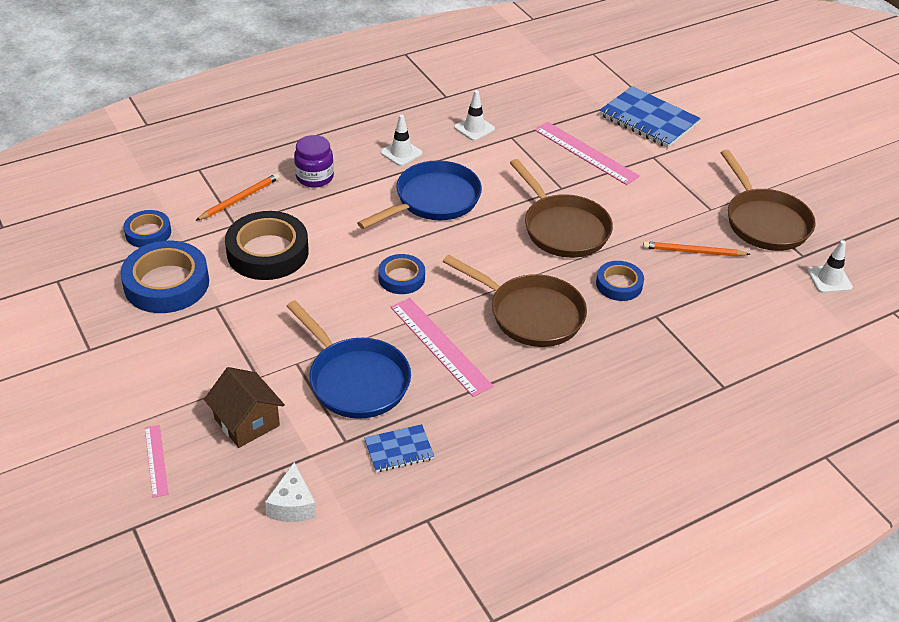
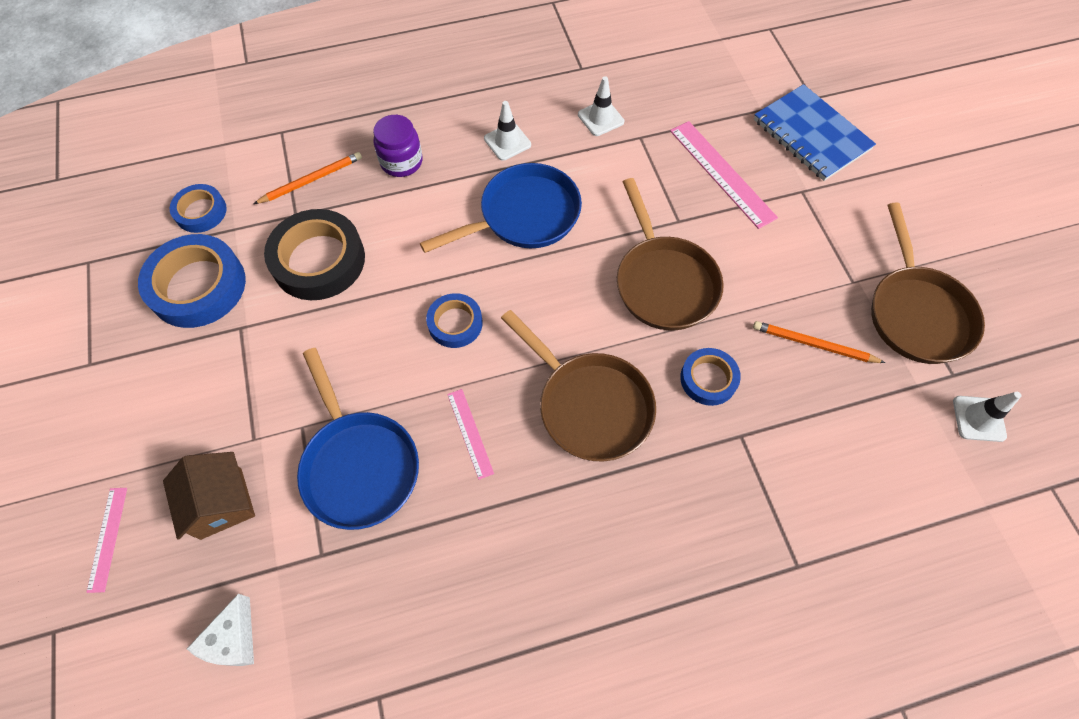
camera: 15 degrees right, 20 degrees up
(399, 450) = (377, 582): blue notebook -> none
(440, 346) = (470, 433): pink ruler -> pink ruler, size x0.56

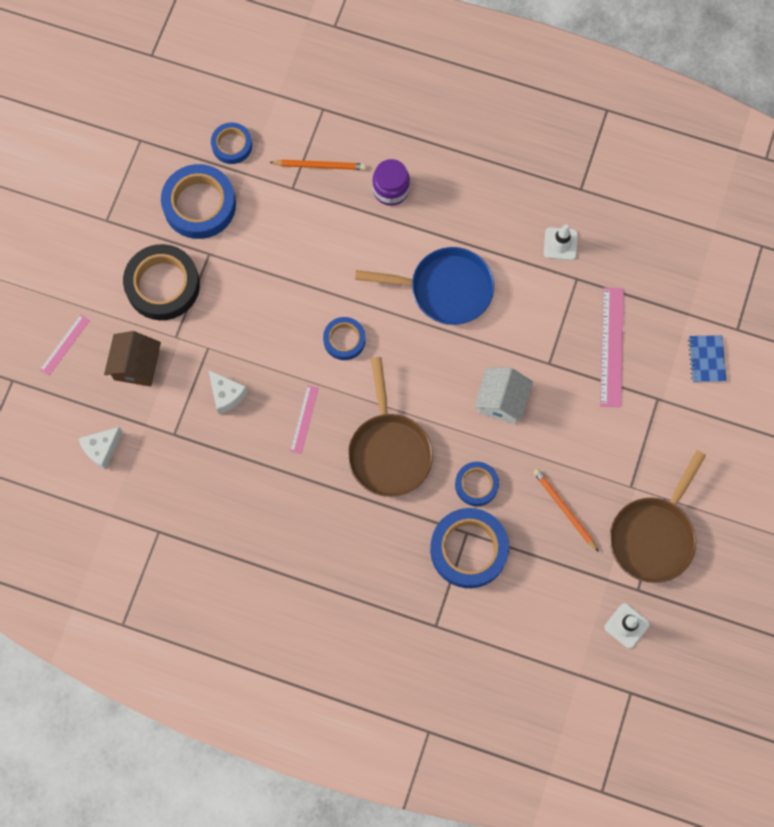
camera: 35 degrees right, 10 degrees up
(318, 260) = (286, 235): black tape -> black tape (163, 285)
(358, 465) = (226, 395): blue pan -> white cheese
(507, 142) = (477, 220): white traffic cone -> none
(663, 282) = (501, 401): brown pan -> white house
(758, 452) = (468, 549): none -> blue tape
(811, 135) = (706, 359): blue notebook -> blue notebook, size x0.54

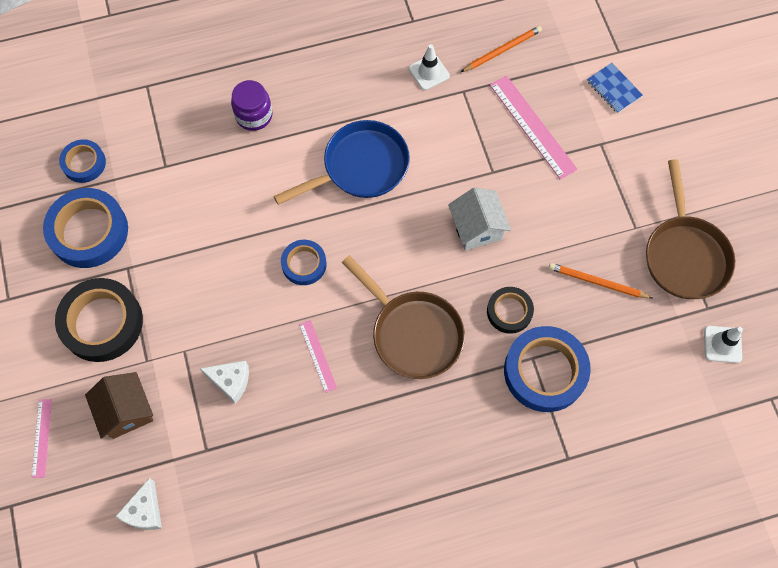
camera: 35 degrees left, 5 degrees down
(320, 165) = (176, 133): orange pencil -> orange pencil (502, 50)
(476, 485) = (509, 311): blue tape -> black tape

